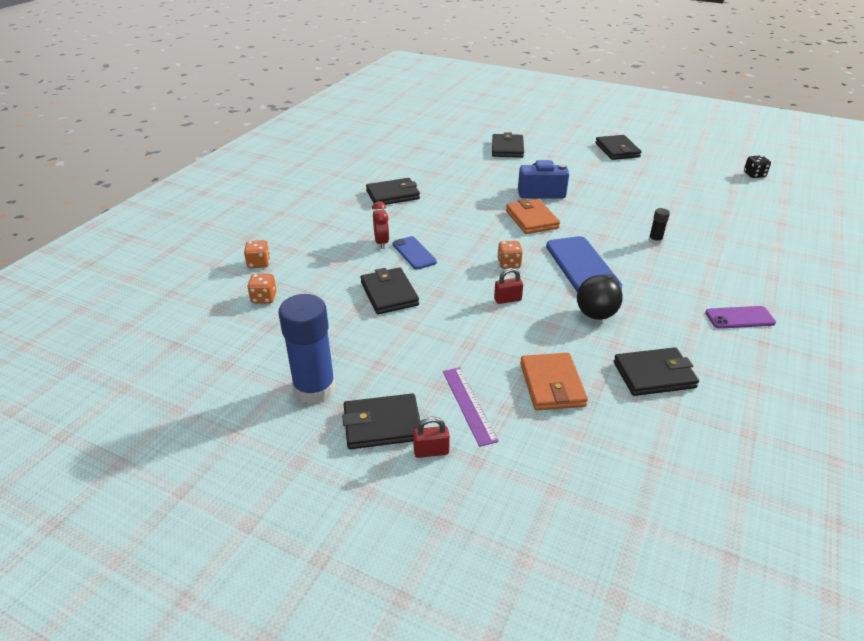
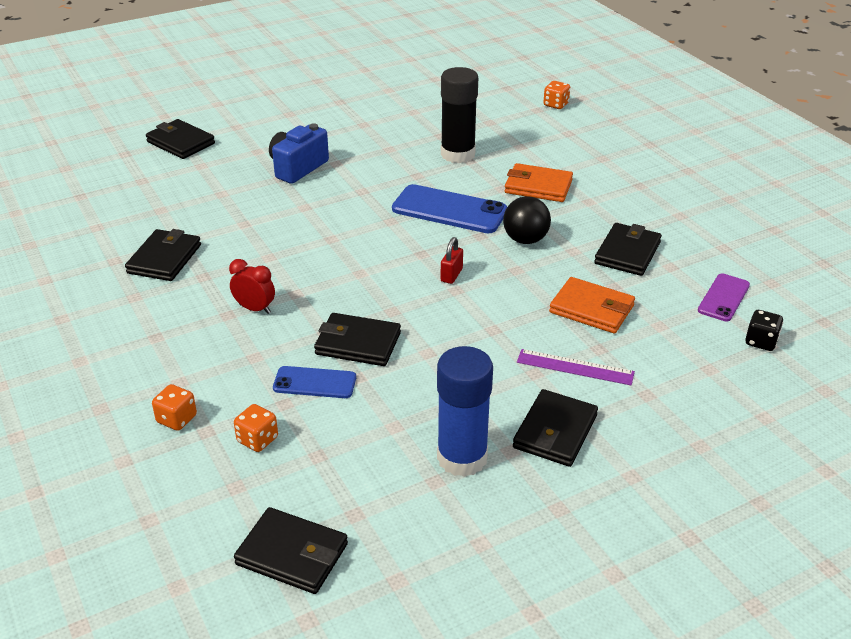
camera: 55 degrees left, 0 degrees up
(414, 253) = (304, 295): blue phone -> blue phone (314, 383)
(431, 451) = (614, 416): red padlock -> none
(509, 264) = (396, 247): orange dice -> orange dice (556, 105)
(531, 219) = (339, 197): orange wallet -> orange wallet (538, 186)
(617, 150) = (284, 89): black wallet -> black wallet (292, 554)
(655, 241) = (458, 154): black glue stick -> black glue stick, size x2.31
(739, 318) = (601, 177): purple phone -> purple phone (723, 298)
(754, 175) = (424, 55): black dice -> black dice (761, 342)

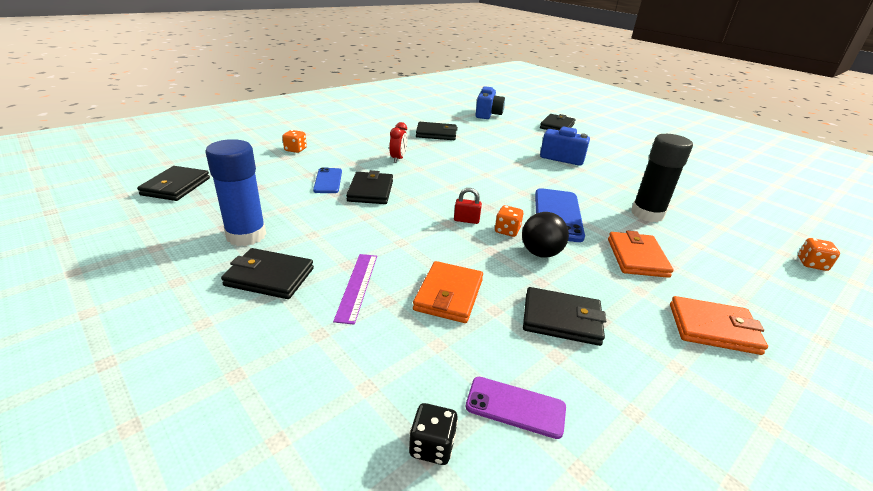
camera: 75 degrees right, 5 degrees down
(96, 193) = (488, 114): none -> blue camera
(257, 440) = (276, 170): orange dice -> orange dice (507, 231)
(638, 184) = (713, 328): none -> orange wallet

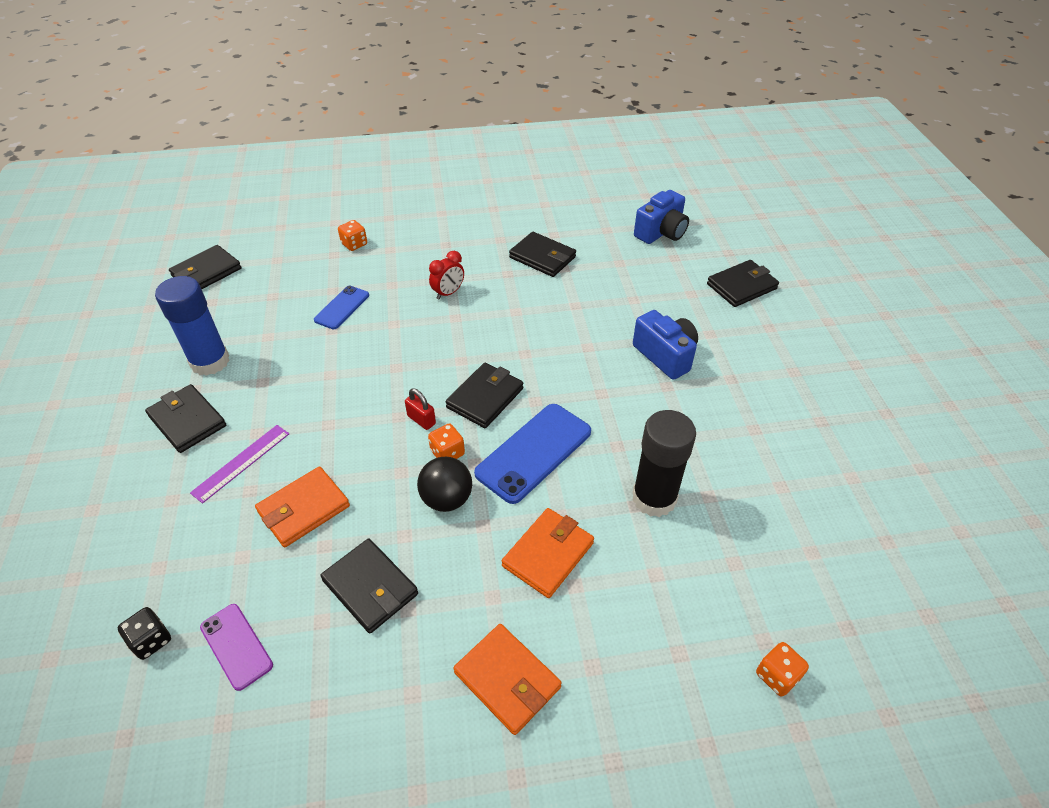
camera: 35 degrees right, 15 degrees up
(370, 191) = (369, 338): black wallet -> black wallet (485, 398)

